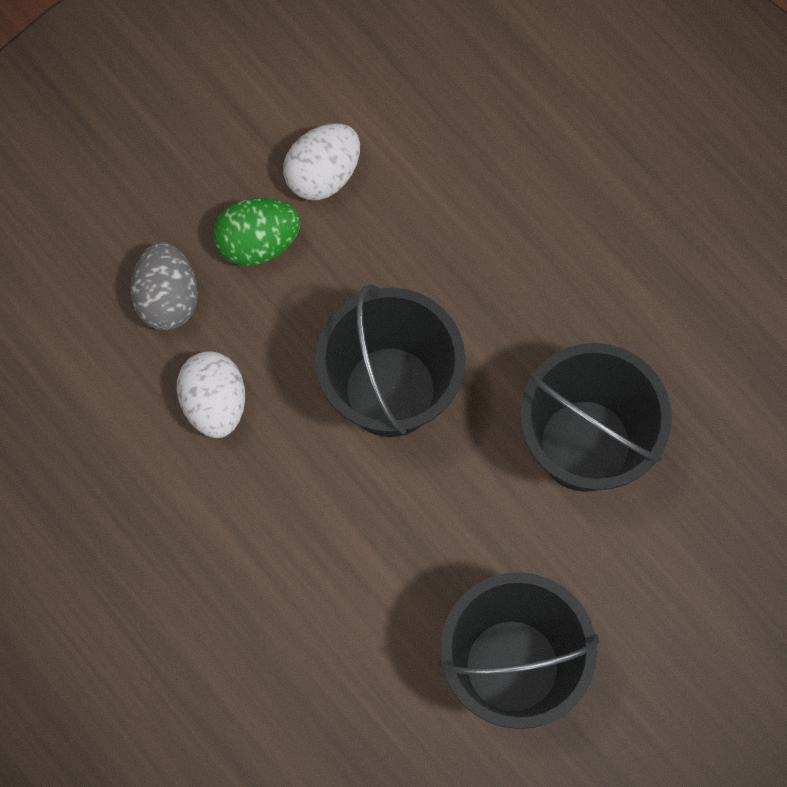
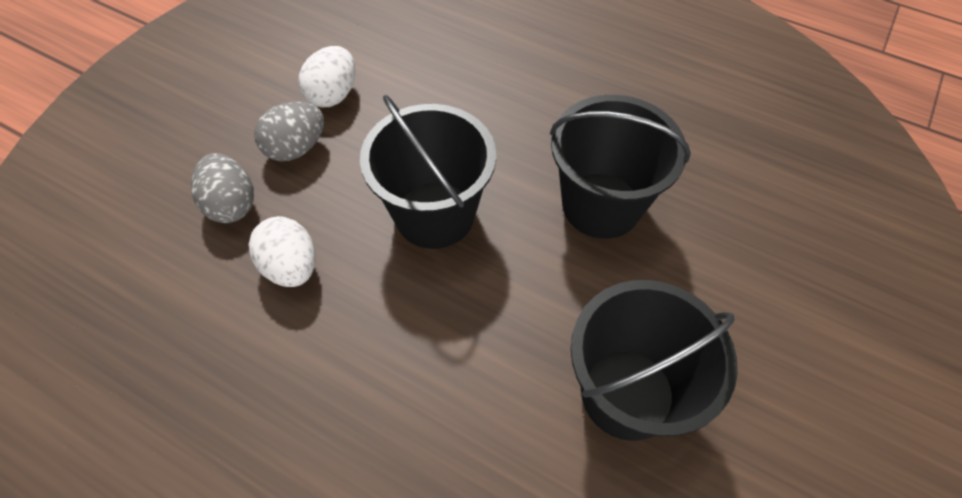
camera: 20 degrees left, 15 degrees down
(258, 242) = (296, 148): green egg -> grey egg

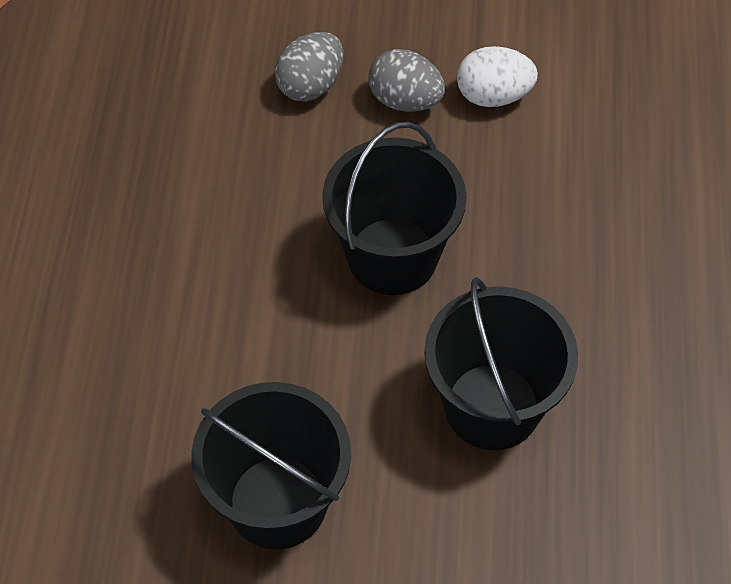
camera: 65 degrees right, 0 degrees up
(291, 267) = (269, 167): white egg -> none

